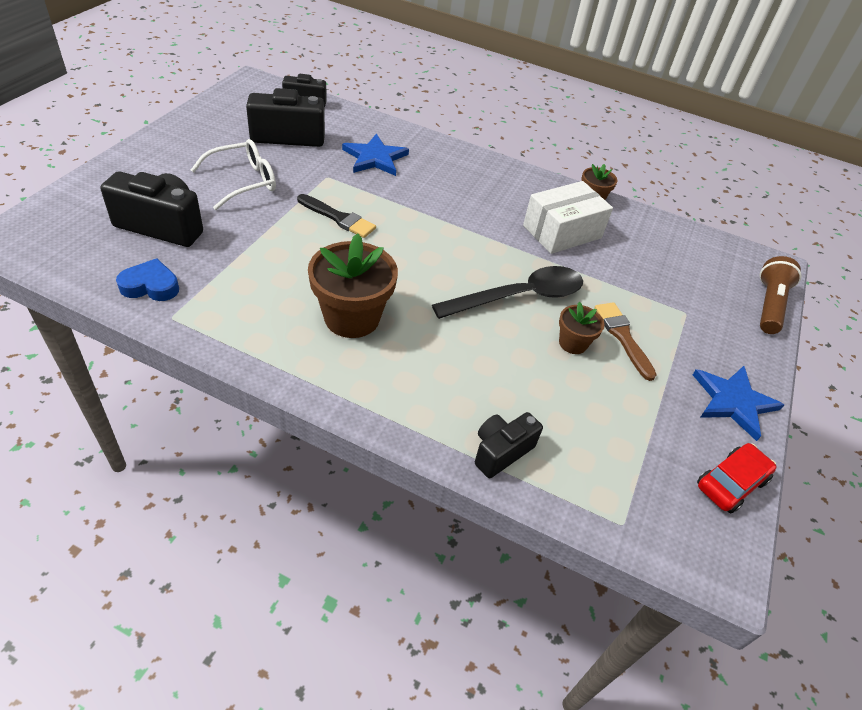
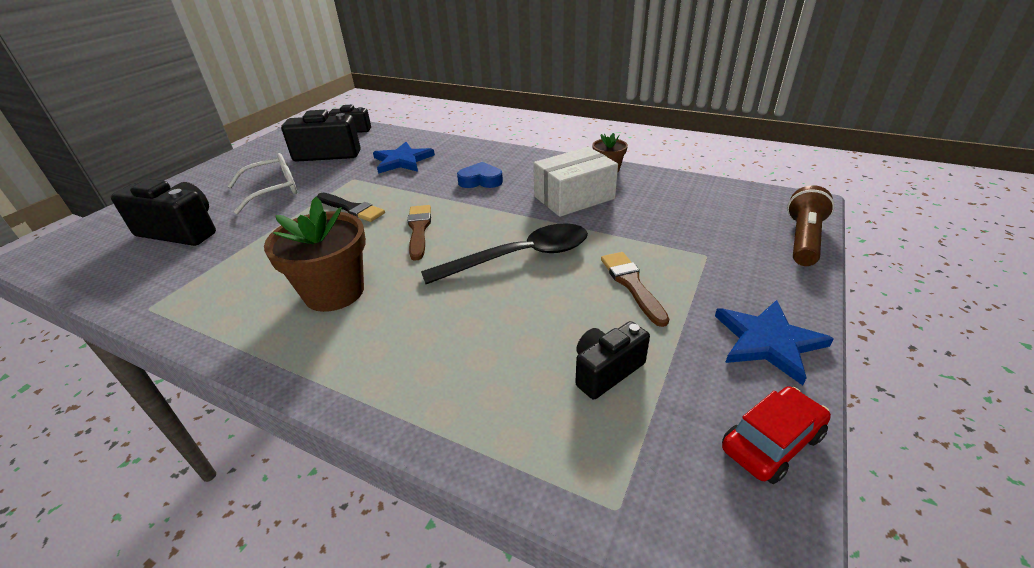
camera: 10 degrees right, 10 degrees down
(151, 286) = (142, 282): blue heart -> blue heart (480, 180)
(415, 253) = (419, 229): none -> brown brush
(501, 451) = (466, 422): black camera -> black camera (606, 371)
(573, 343) = (573, 296): brown flower pot -> none

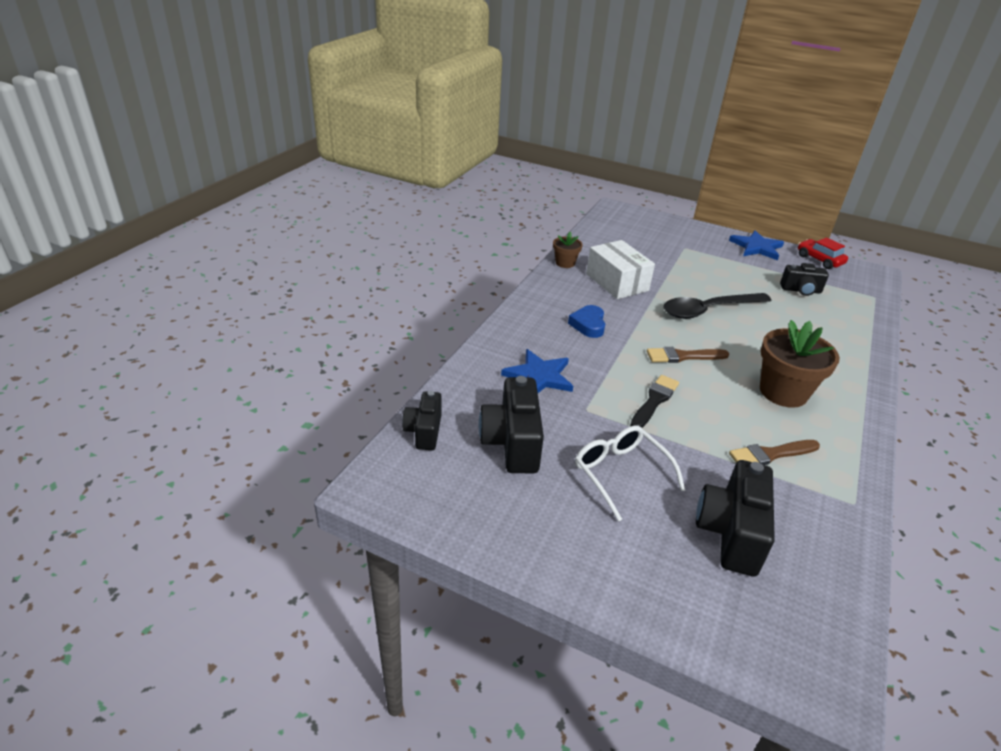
camera: 95 degrees left, 0 degrees up
(519, 257) = (708, 310): black spoon -> black spoon turned 90 degrees counterclockwise
(606, 371) = (801, 290): black camera -> black camera turned 45 degrees counterclockwise
(632, 285) = (724, 274): brown brush -> brown brush (771, 454)
(803, 239) = (659, 219): brown flashlight -> none

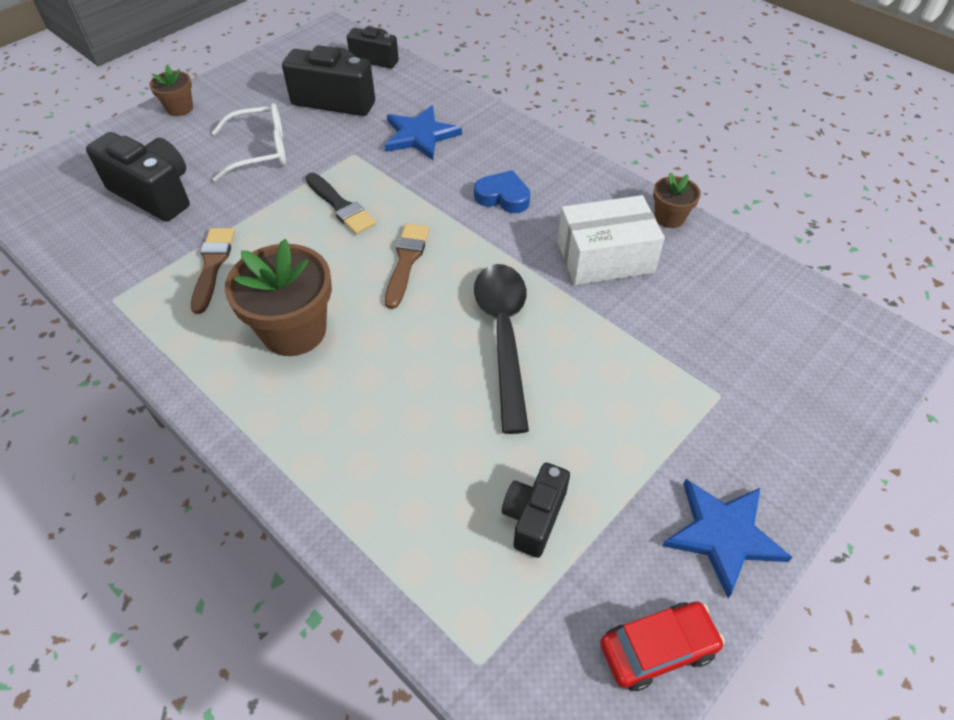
camera: 110 degrees right, 15 degrees up
(591, 576) = (180, 108): none -> brown flower pot

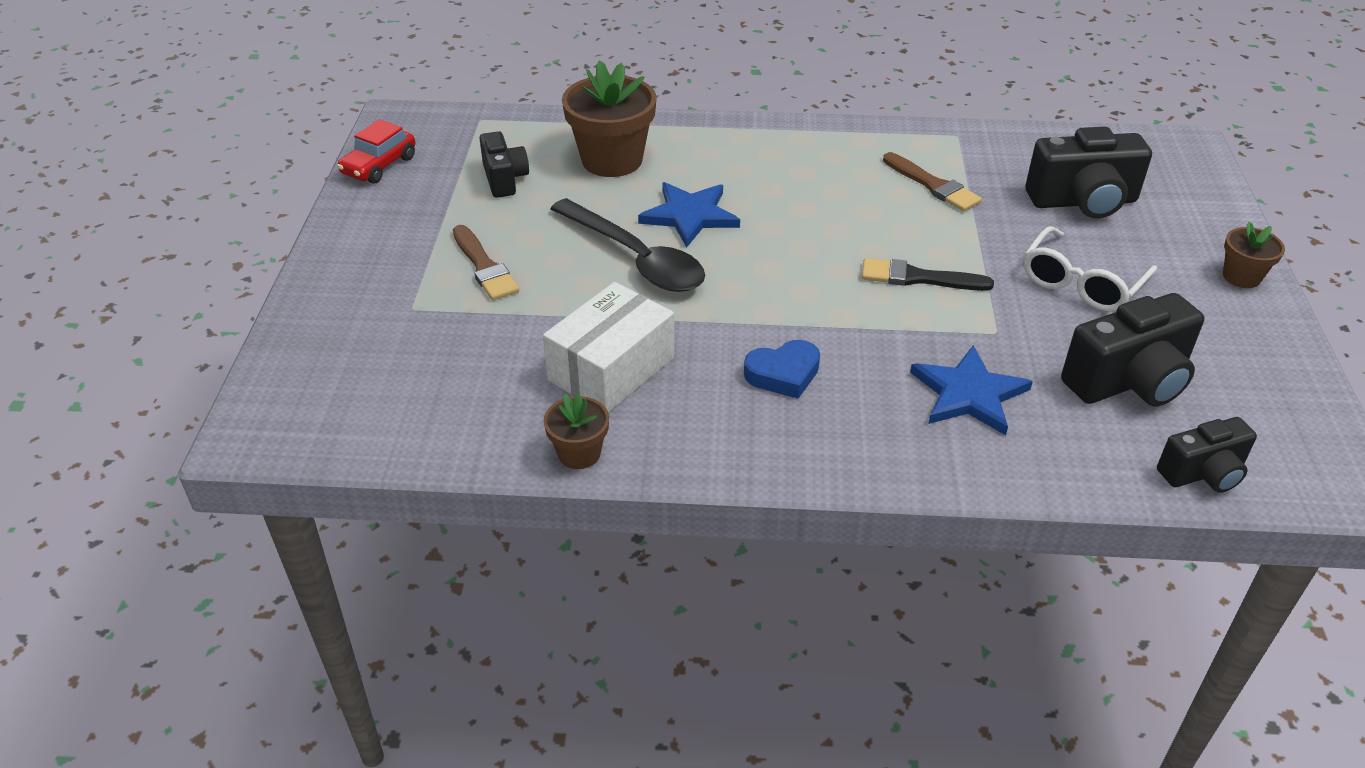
camera: 140 degrees right, 10 degrees down
(294, 330) = (800, 183): brown flower pot -> brown flower pot (612, 160)
(406, 261) = (789, 267): brown brush -> brown brush (484, 267)
(723, 535) = (363, 228): blue star -> blue star (689, 216)

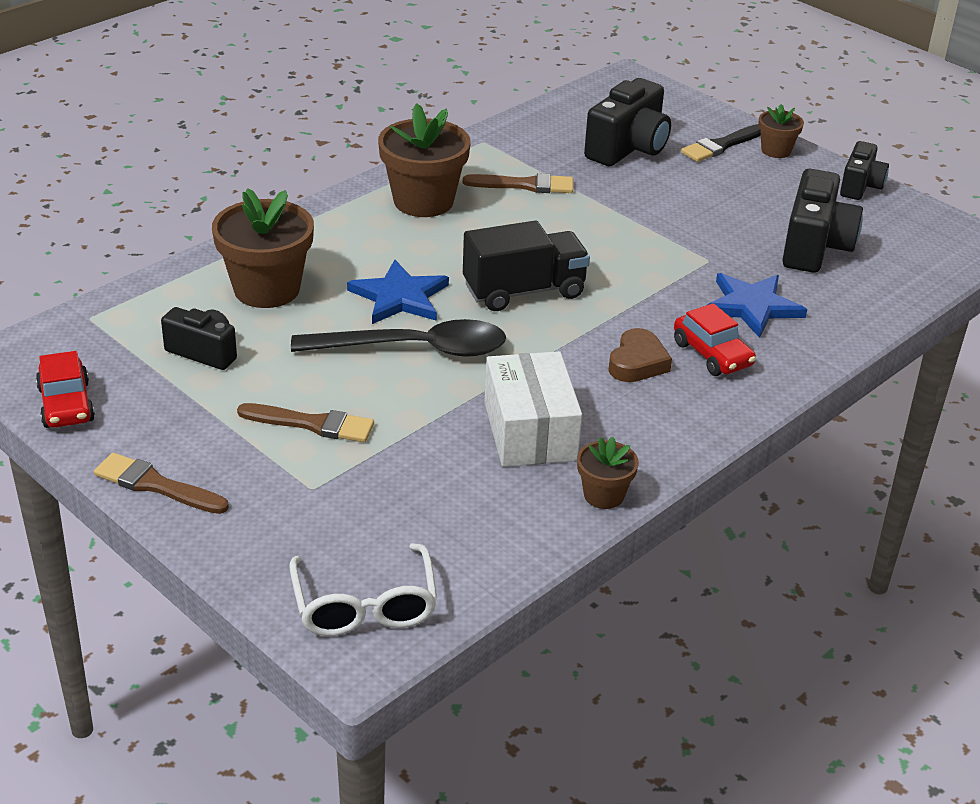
camera: 50 degrees left, 5 degrees down
(338, 245) = (156, 485): none -> brown brush
(783, 374) = (637, 362): blue heart -> brown heart
(789, 264) = (524, 291): none -> black truck
(828, 156) = (423, 201): none -> brown flower pot
(859, 409) = (712, 354): none -> red car
(918, 278) = (614, 252): black brush -> black brush (721, 145)
(1081, 283) = (705, 202): white glasses -> white glasses (364, 606)
(1203, 473) = (918, 275): black camera -> black camera (860, 186)

